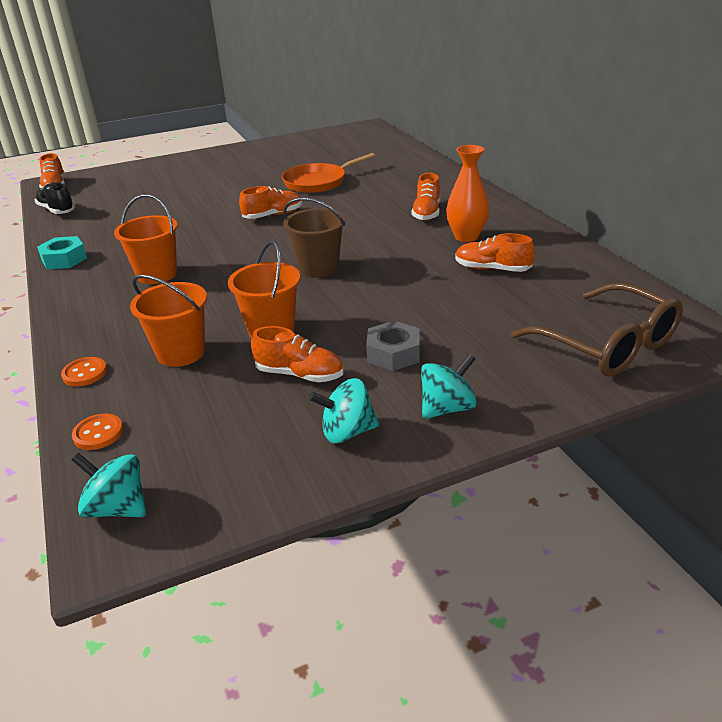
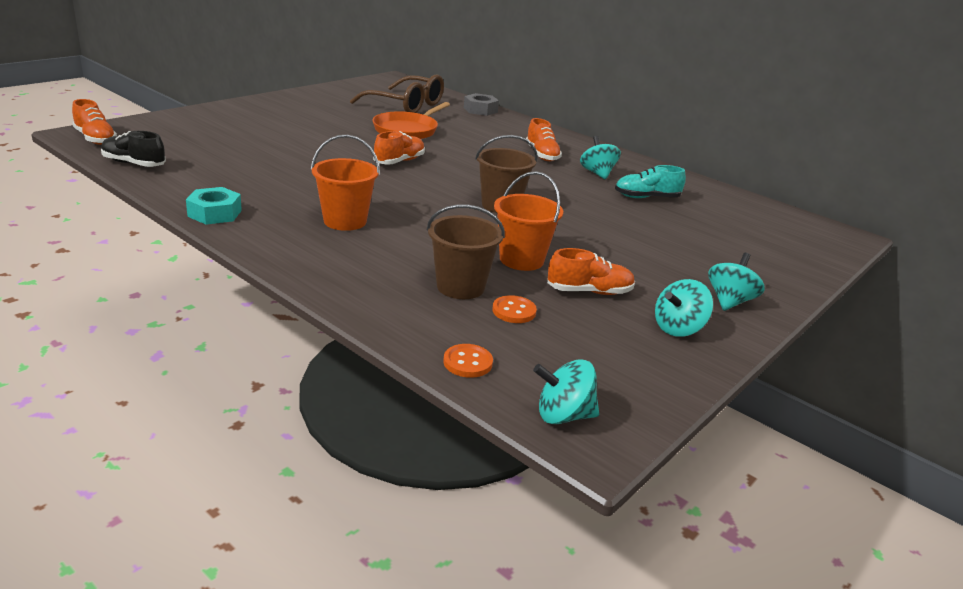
camera: 30 degrees left, 5 degrees down
(85, 373) = (385, 315): orange button -> orange button (514, 311)
(181, 353) = (460, 287): orange bucket -> brown bucket
(393, 353) = (645, 267): grey nut -> grey nut (480, 110)
(466, 237) = (597, 173): orange vase -> turquoise spinning top
(492, 269) = (646, 197): orange shoe -> turquoise shoe
(607, 345) = (786, 245): brown glasses -> brown glasses (406, 105)

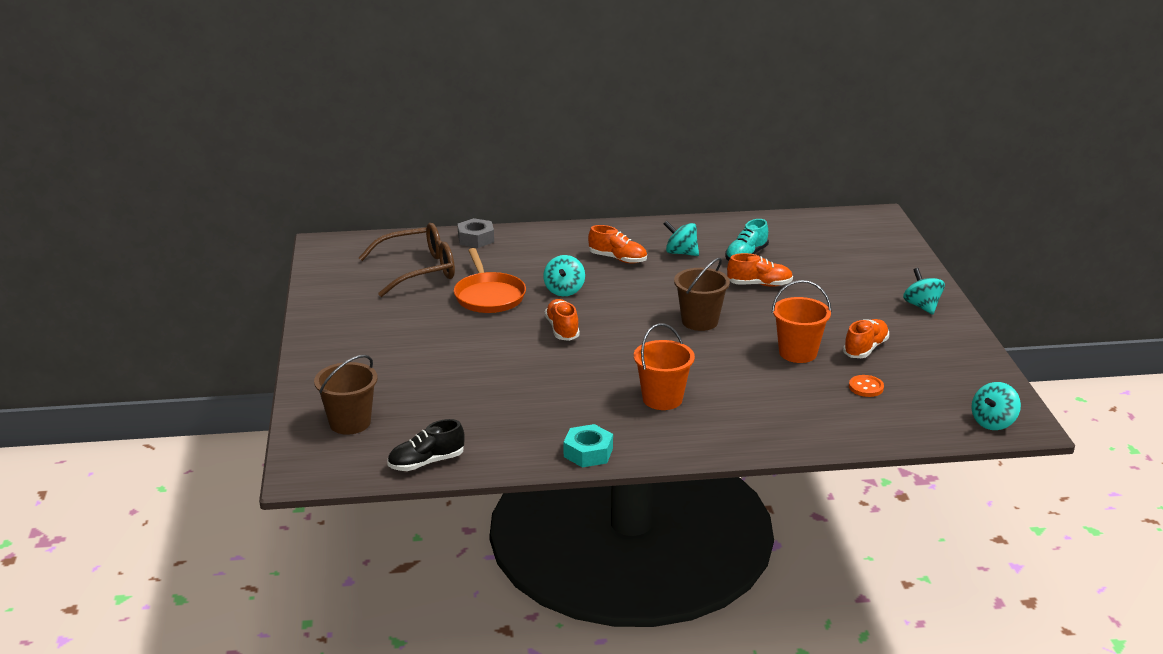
camera: 45 degrees left, 0 degrees up
(95, 139) = (329, 467): orange shoe -> orange shoe (759, 284)
(460, 287) = (815, 393): brown bucket -> brown bucket (350, 423)
(467, 362) = (913, 430): orange button -> none
(678, 328) = (937, 341): turquoise spinning top -> turquoise spinning top (564, 290)

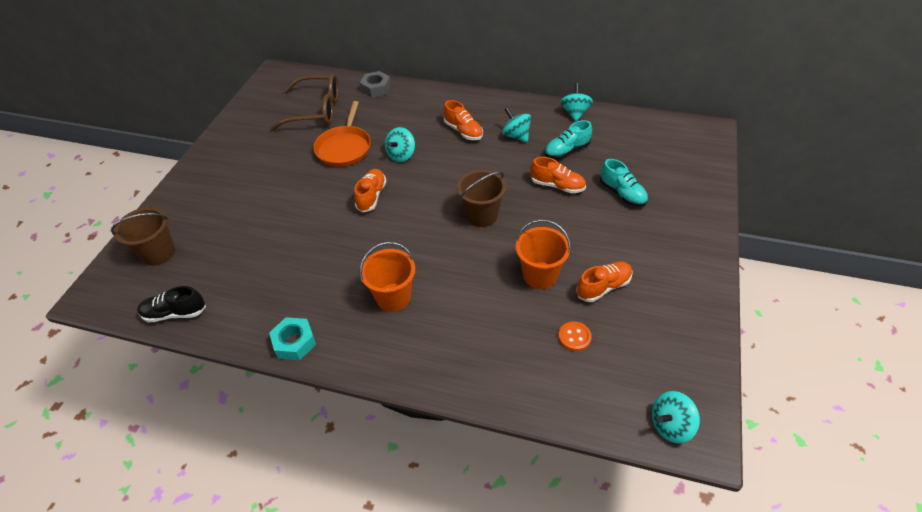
camera: 25 degrees right, 20 degrees up
(830, 279) = (622, 193): none -> turquoise shoe
(922, 306) = (687, 248): turquoise spinning top -> turquoise spinning top (575, 113)

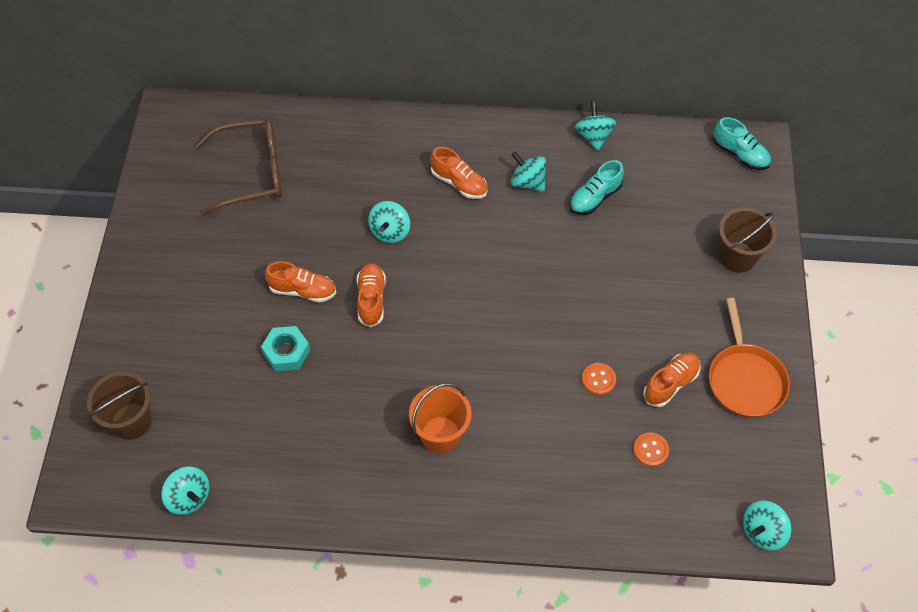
camera: 15 degrees left, 10 degrees up
(175, 313) = (189, 497): black shoe -> turquoise spinning top
(294, 342) = (346, 509): turquoise nut -> turquoise nut (286, 352)
(344, 148) = (312, 229): orange pan -> orange pan (745, 379)
(376, 88) = (322, 124): grey nut -> none
(482, 215) = (513, 308): brown bucket -> brown bucket (737, 257)
(540, 275) = (598, 379): orange bucket -> orange button
(557, 186) = (594, 252): orange shoe -> orange shoe (303, 290)
(622, 193) = (671, 253): turquoise shoe -> turquoise shoe (740, 154)

